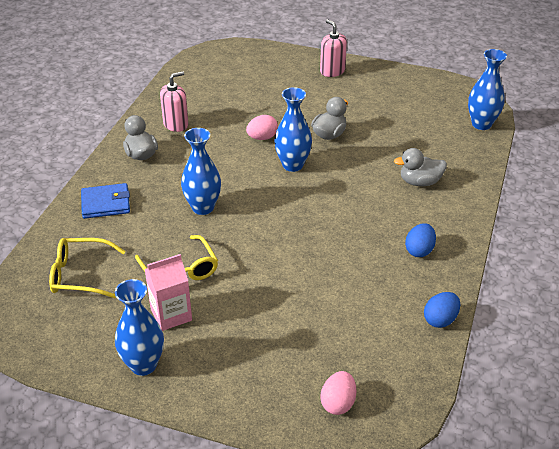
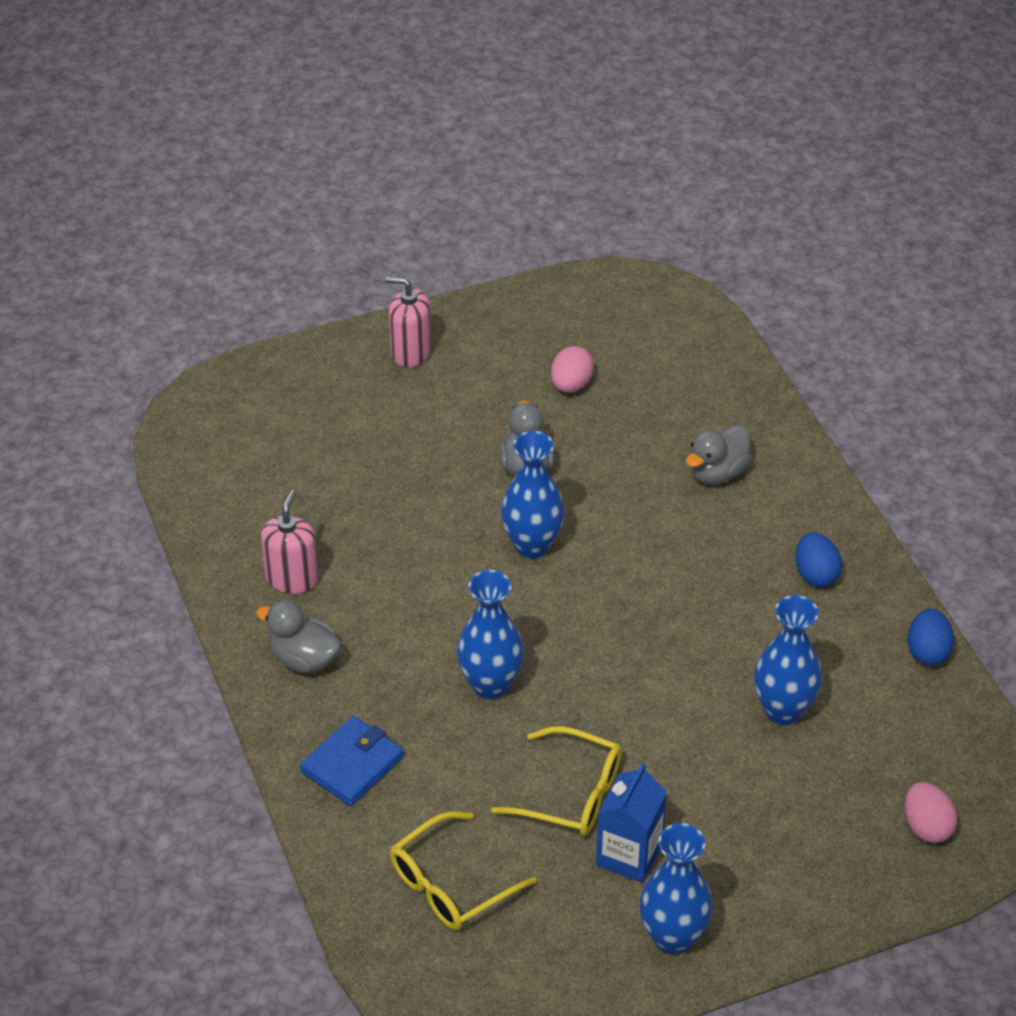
camera: 40 degrees left, 5 degrees up
(171, 314) = (629, 855): pink carton -> blue carton
(262, 138) = (441, 526): pink egg -> pink egg (571, 385)
(481, 124) = (701, 332): blue vase -> blue vase (783, 710)

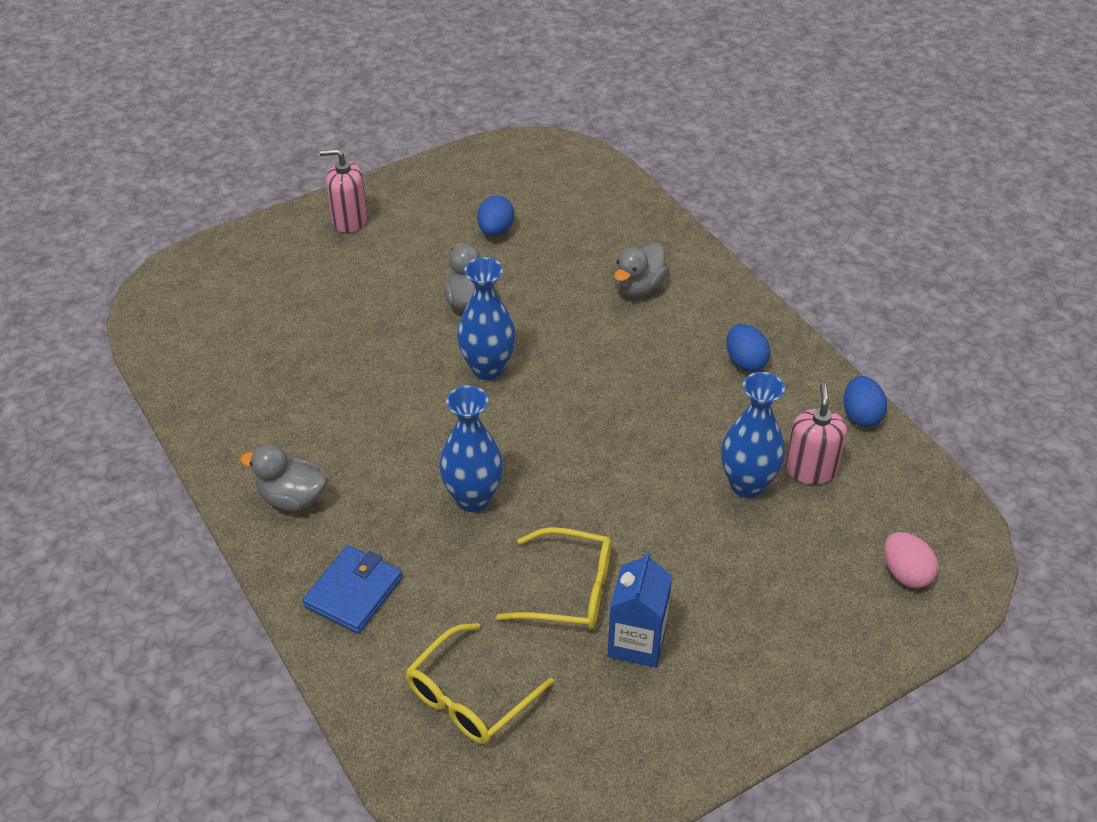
camera: 10 degrees left, 0 degrees up
(292, 578) = (270, 426): pink soap dispenser -> pink soap dispenser (810, 469)
(571, 385) = (495, 231): pink egg -> blue egg
(673, 937) = (697, 718): blue vase -> none

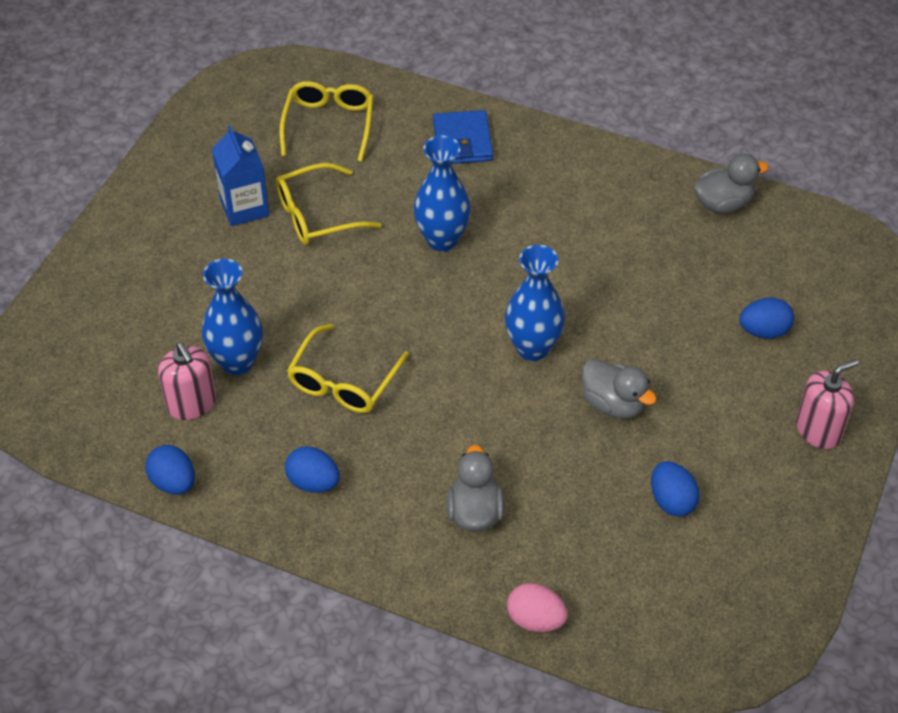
camera: 145 degrees right, 5 degrees up
(292, 498) = (570, 173): grey duck -> grey duck (723, 203)
(303, 292) = (764, 331): none -> blue egg
(665, 422) = (343, 381): none -> yellow glasses
(905, 573) = (69, 355): pink egg -> pink egg (535, 619)

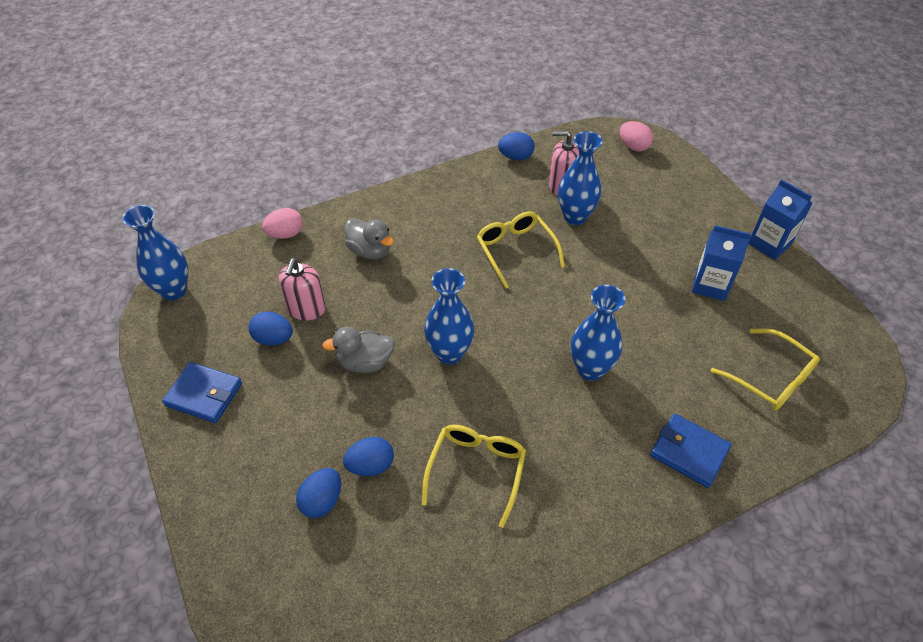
camera: 130 degrees right, 0 degrees up
(48, 376) = (633, 146): none -> pink egg
(136, 190) = (769, 244): none -> blue carton
(313, 482) = (460, 203): blue egg -> blue egg (371, 465)
(317, 215) = (672, 317): yellow glasses -> yellow glasses (476, 470)
(723, 203) = (462, 592): grey duck -> none
(723, 655) = (174, 290): none -> blue vase
(786, 501) = (204, 394): none -> blue wallet
(818, 430) = (220, 459): pink soap dispenser -> pink soap dispenser (306, 309)

